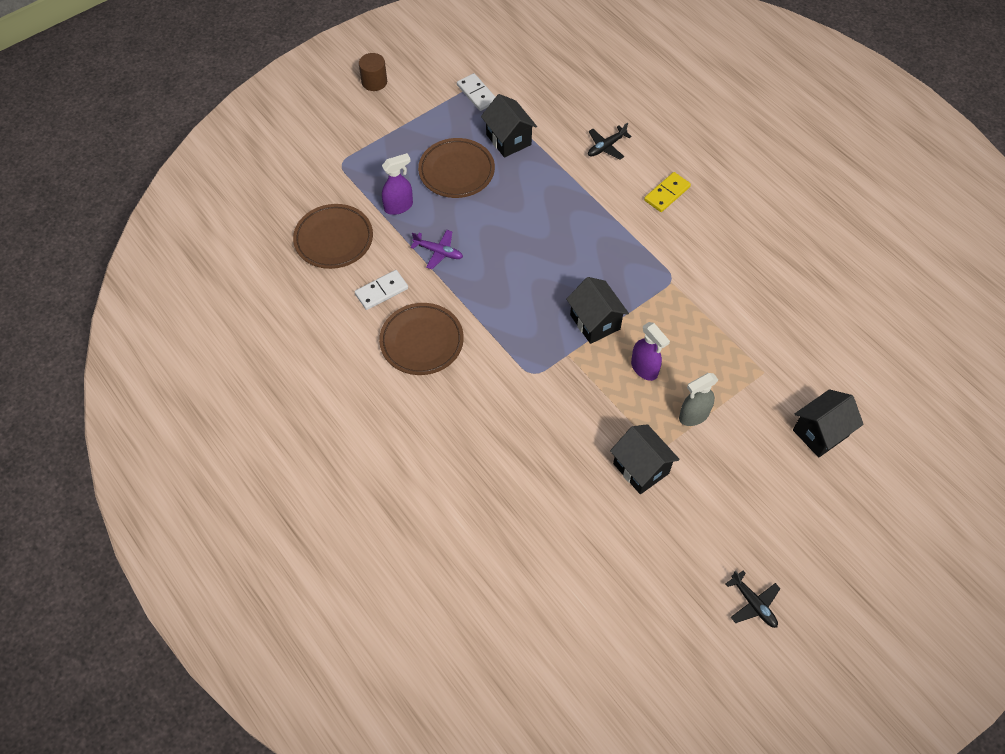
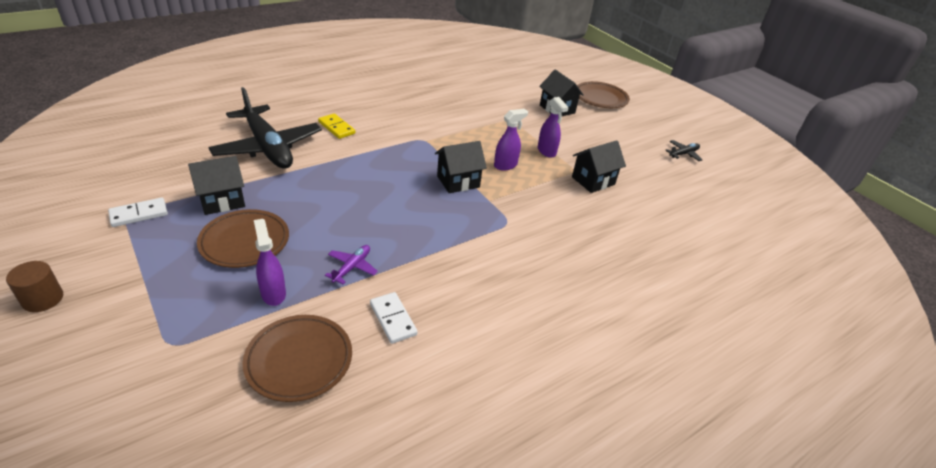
camera: 90 degrees left, 20 degrees down
(422, 341) = (465, 292): brown plate -> brown plate (600, 98)
(606, 147) = (268, 147): black plane -> black plane, size x2.45
(693, 416) = (546, 151): grey spray bottle -> purple spray bottle

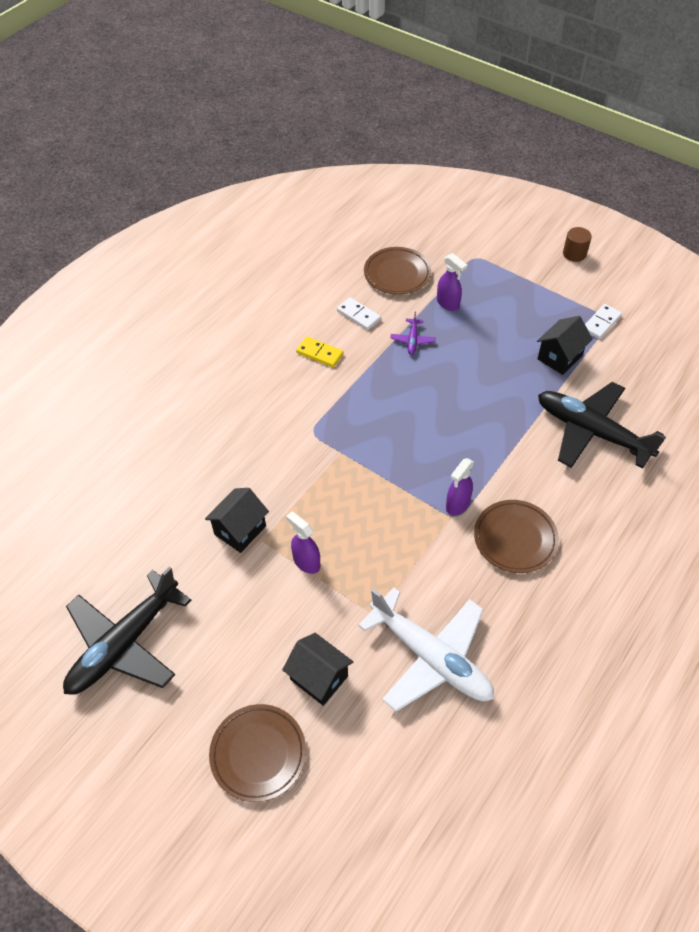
camera: 165 degrees right, 15 degrees up
(245, 242) = (504, 331): brown plate -> brown plate (515, 538)
(336, 128) = (558, 493): yellow domino -> yellow domino (320, 353)
(458, 181) = (382, 465): black house -> none
(485, 97) = (431, 657): none -> white plane
(505, 165) = (344, 513): purple spray bottle -> purple spray bottle (457, 504)
(683, 154) = (124, 644): black plane -> black plane, size x2.45

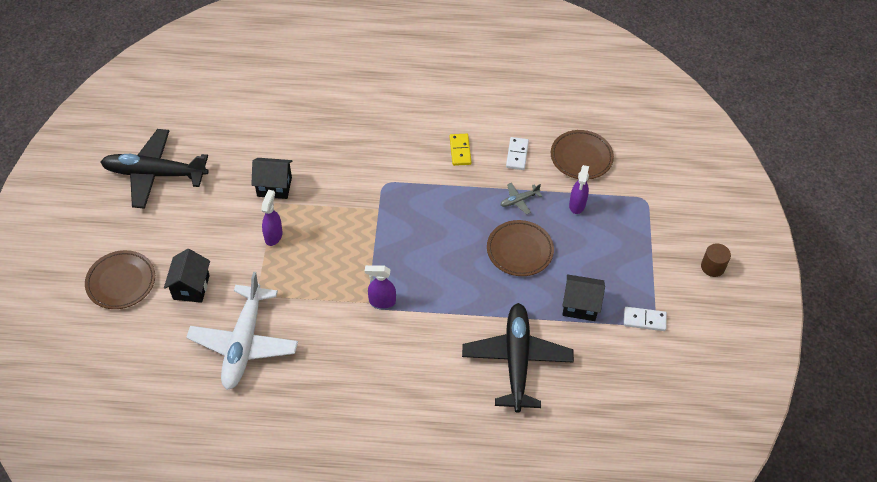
camera: 55 degrees right, 0 degrees up
(412, 340) = (519, 200): purple plane -> grey plane
(515, 538) = (376, 351): brown plate -> brown plate (519, 250)

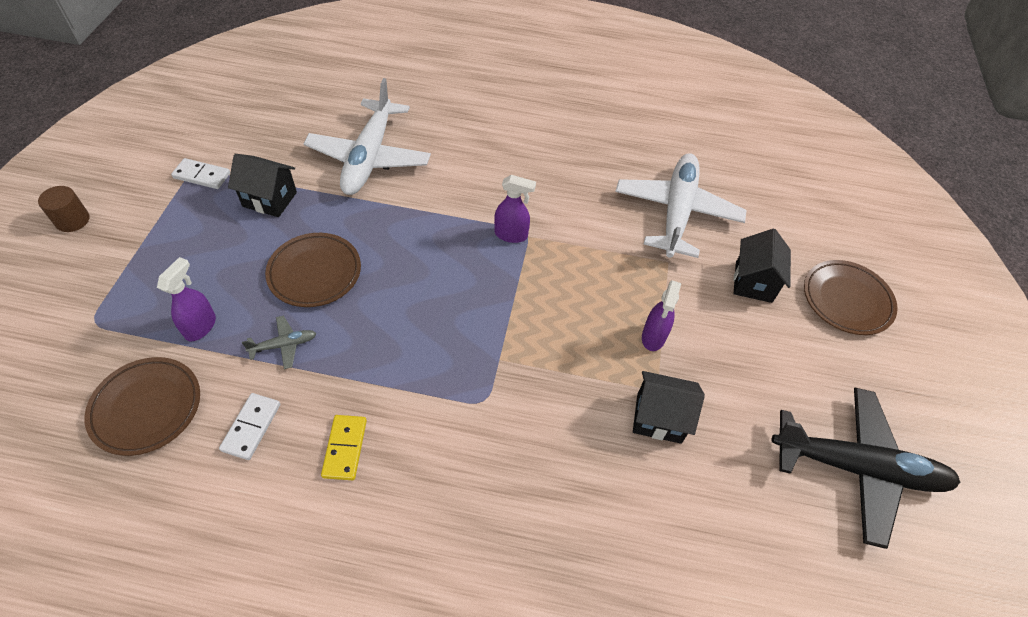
camera: 175 degrees left, 0 degrees up
(516, 360) = (369, 157): black plane -> white plane

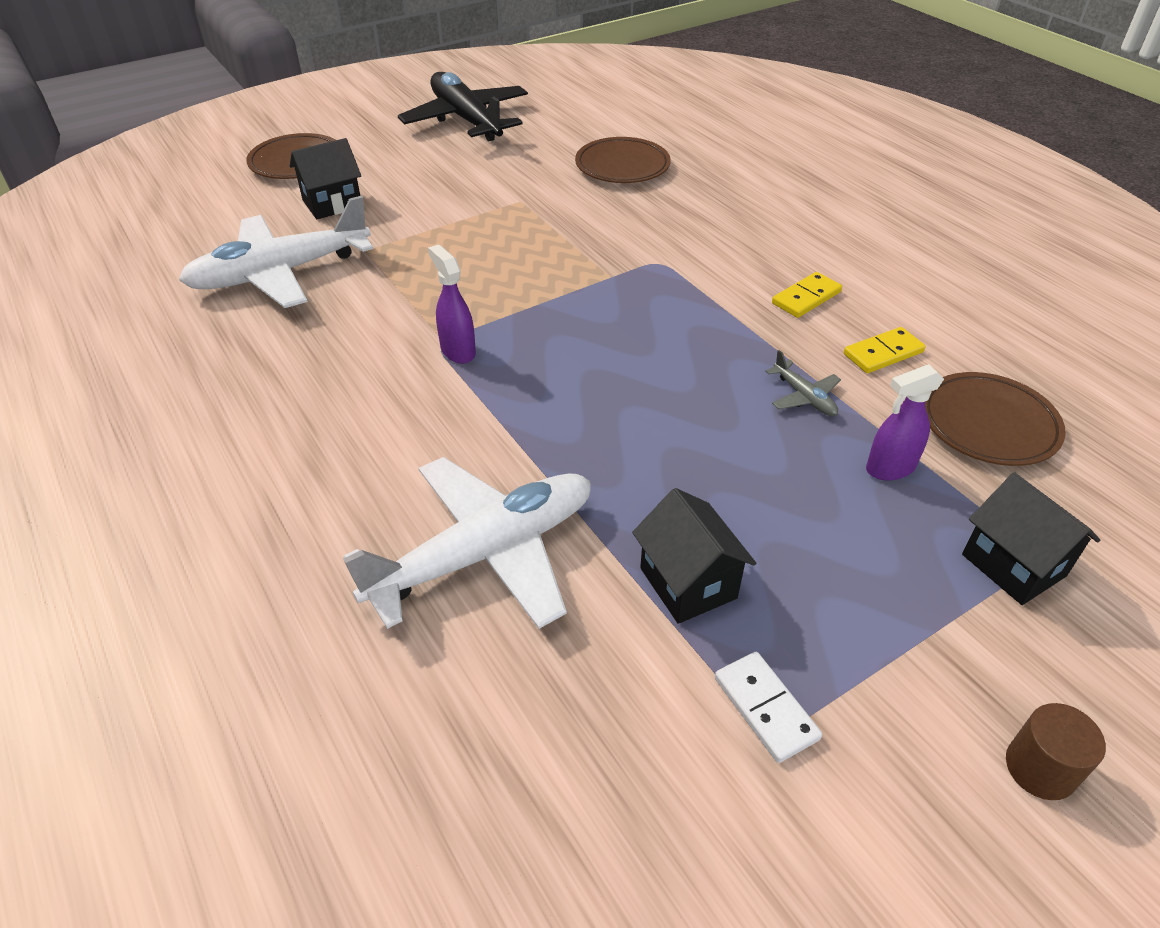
camera: 130 degrees left, 10 degrees down
(251, 427) = (883, 353): white domino -> yellow domino
(284, 345) = (804, 397): grey plane -> grey plane turned 150 degrees counterclockwise
(315, 273) = (711, 445): brown plate -> brown plate (622, 166)
(653, 337) = (470, 222): purple spray bottle -> none
(659, 418) = (544, 191): black house -> black house (1013, 565)

